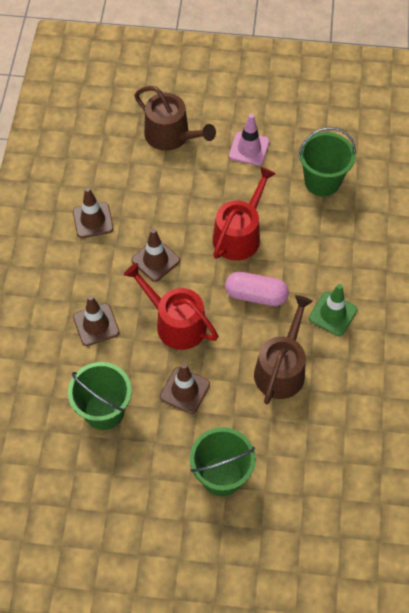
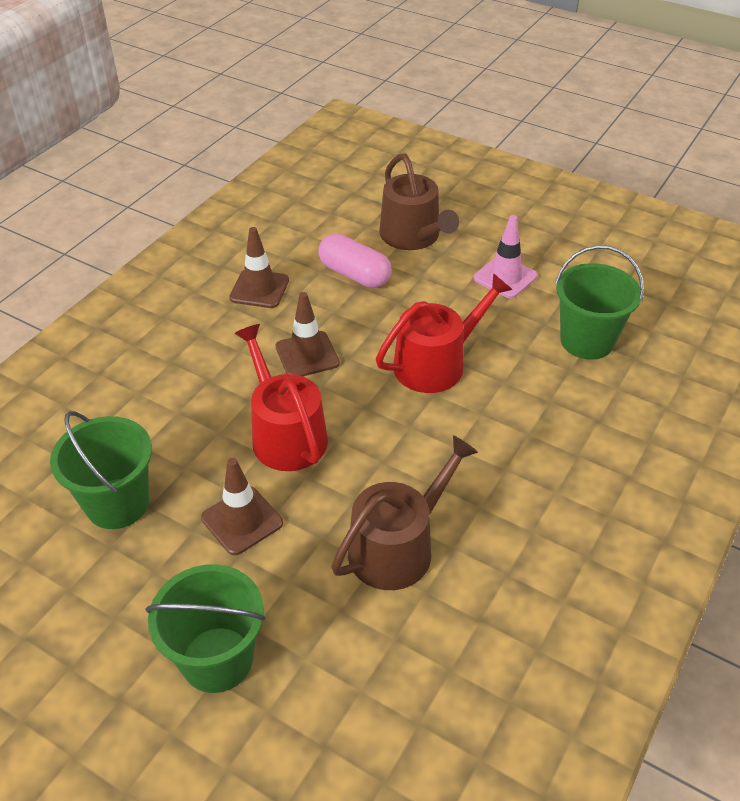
camera: 25 degrees right, 15 degrees down
(96, 325) = (182, 399): brown traffic cone -> none
(256, 295) = (416, 440): pink capsule -> pink capsule (354, 274)
(332, 314) = (516, 503): green traffic cone -> none

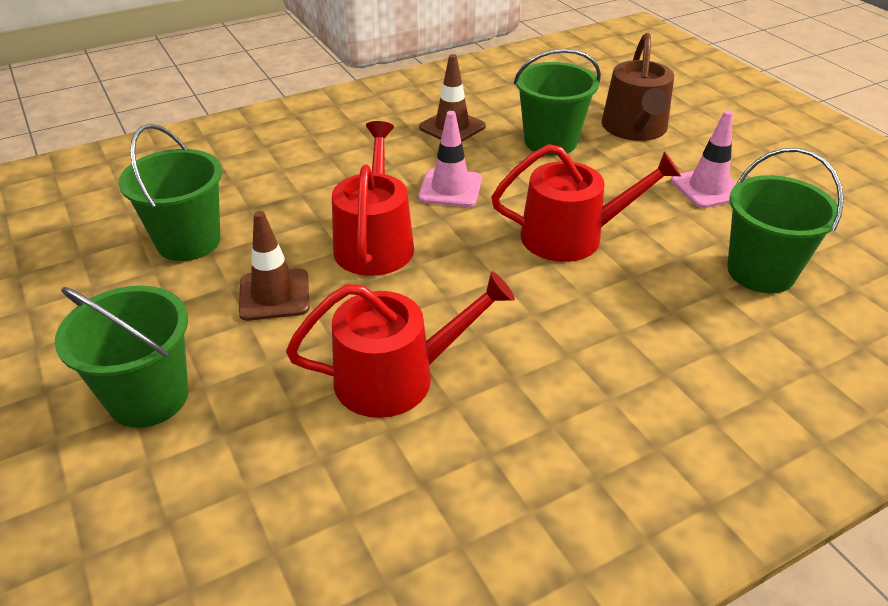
camera: 30 degrees right, 5 degrees down
(307, 355) = (450, 188): brown traffic cone -> pink traffic cone
(354, 274) = (550, 141): pink capsule -> green bucket
(398, 546) = (396, 377): brown watering can -> red watering can

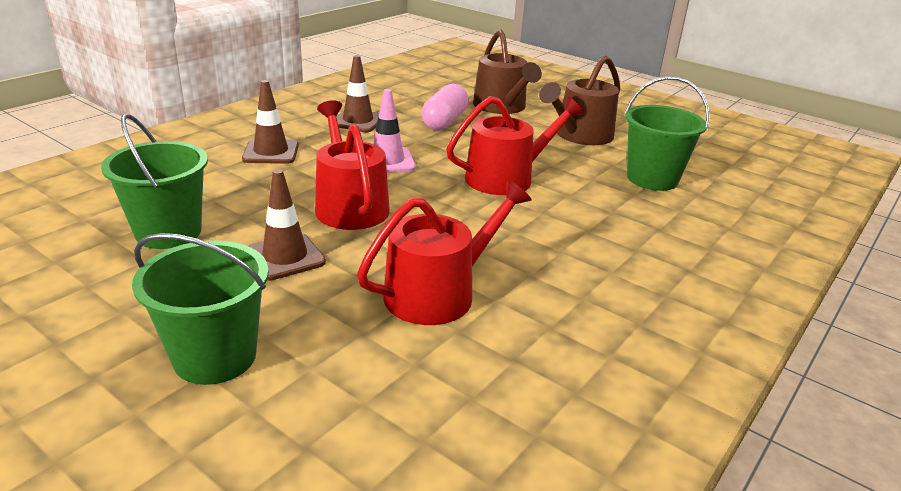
camera: 25 degrees left, 10 degrees down
(337, 157) = (271, 152): none -> brown traffic cone
(550, 141) = (444, 121): green bucket -> pink capsule
(708, 188) = (580, 136): pink traffic cone -> brown watering can

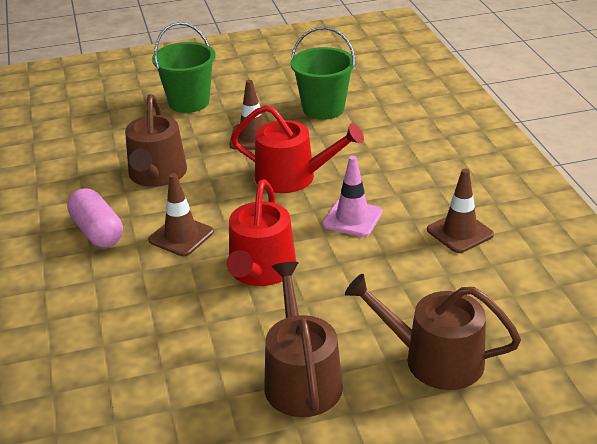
camera: 130 degrees right, 5 degrees up
(271, 152) = (419, 168): brown traffic cone -> brown traffic cone (181, 236)
(438, 293) = (157, 175): red watering can -> brown watering can
(444, 121) = (419, 290): pink capsule -> pink capsule (97, 232)
(652, 179) = (164, 367): green bucket -> none

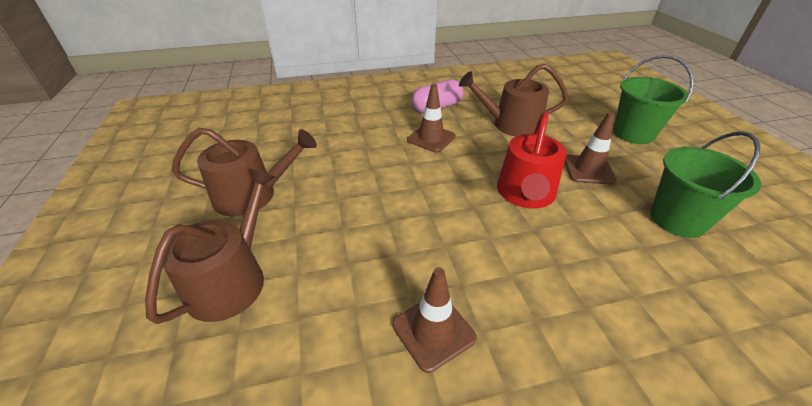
camera: 90 degrees right, 5 degrees up
(260, 270) = (384, 175): red watering can -> none
(352, 218) = (458, 233): pink traffic cone -> none

